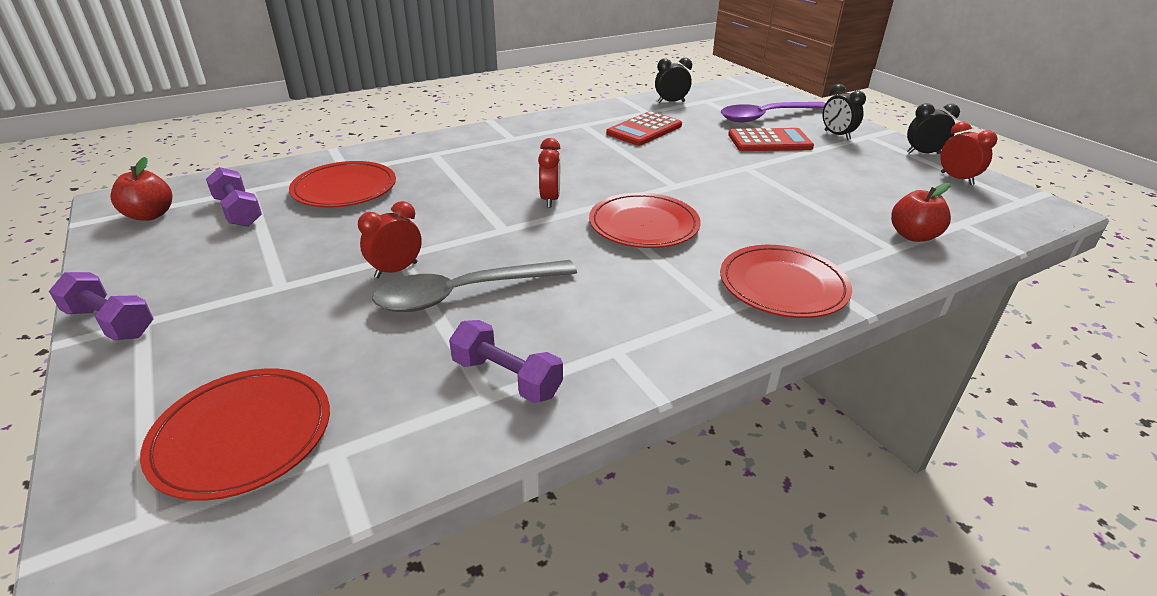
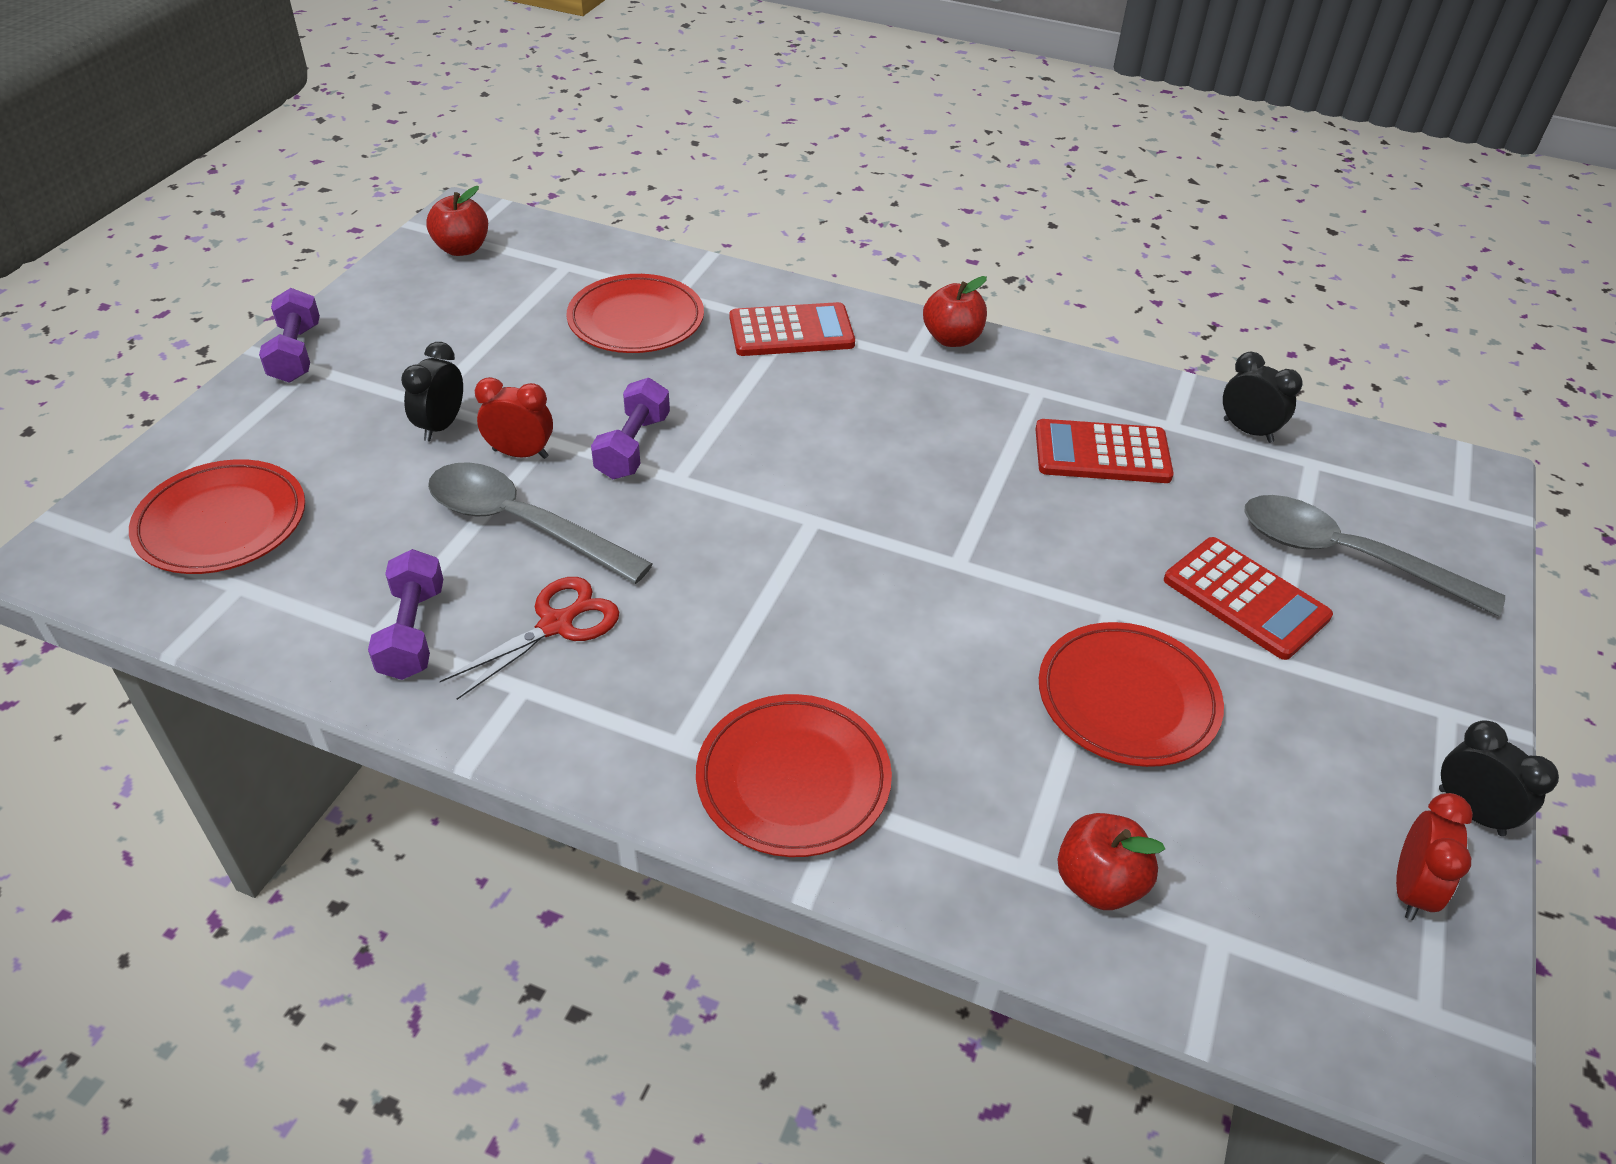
camera: 50 degrees right, 10 degrees up
(238, 212) = (520, 290): purple dumbbell -> purple dumbbell (633, 447)
(439, 155) = (791, 331): none -> red calculator
(515, 126) = (952, 339): none -> red apple
(550, 199) = (787, 476): red clock -> none
(573, 315) = (557, 624): none -> red scissors
(643, 225) = (812, 585): red plate -> red plate (1127, 699)
(765, 117) = (1344, 556): purple spoon -> grey spoon
(837, 135) = (1391, 669): black clock -> black clock (441, 426)

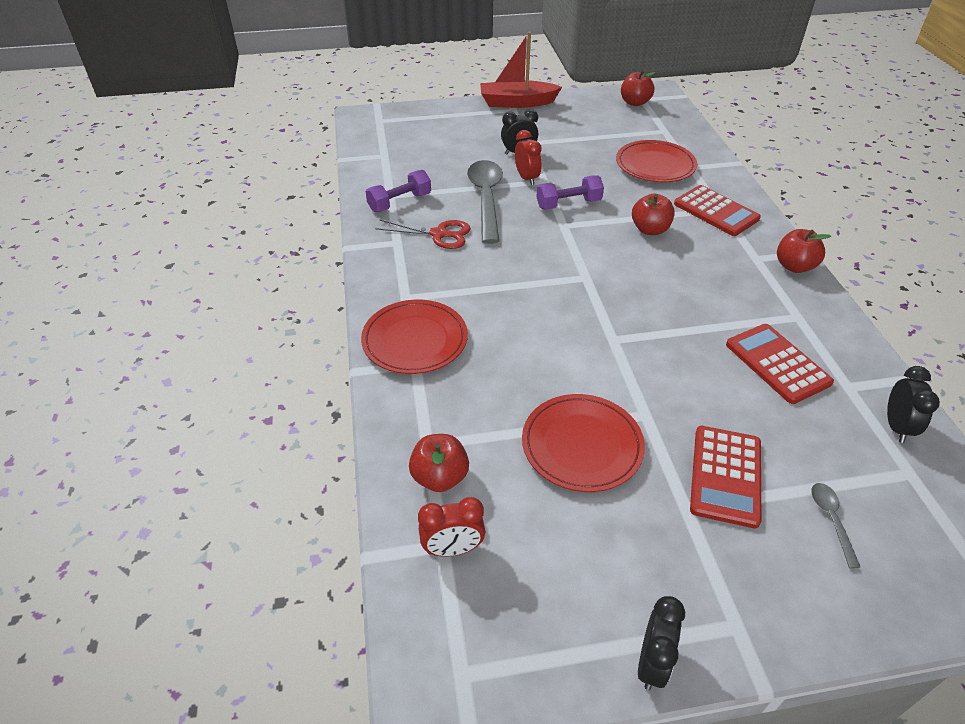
camera: 60 degrees right, 0 degrees up
(222, 523) = (410, 136): red plate -> none
(296, 353) = (517, 103): purple dumbbell -> red boat
(771, 406) = (650, 230): none -> red apple
(1344, 556) = (831, 519): grey spoon -> grey spoon, size x0.45
(1410, 889) = (553, 639): red clock -> red clock (453, 549)

